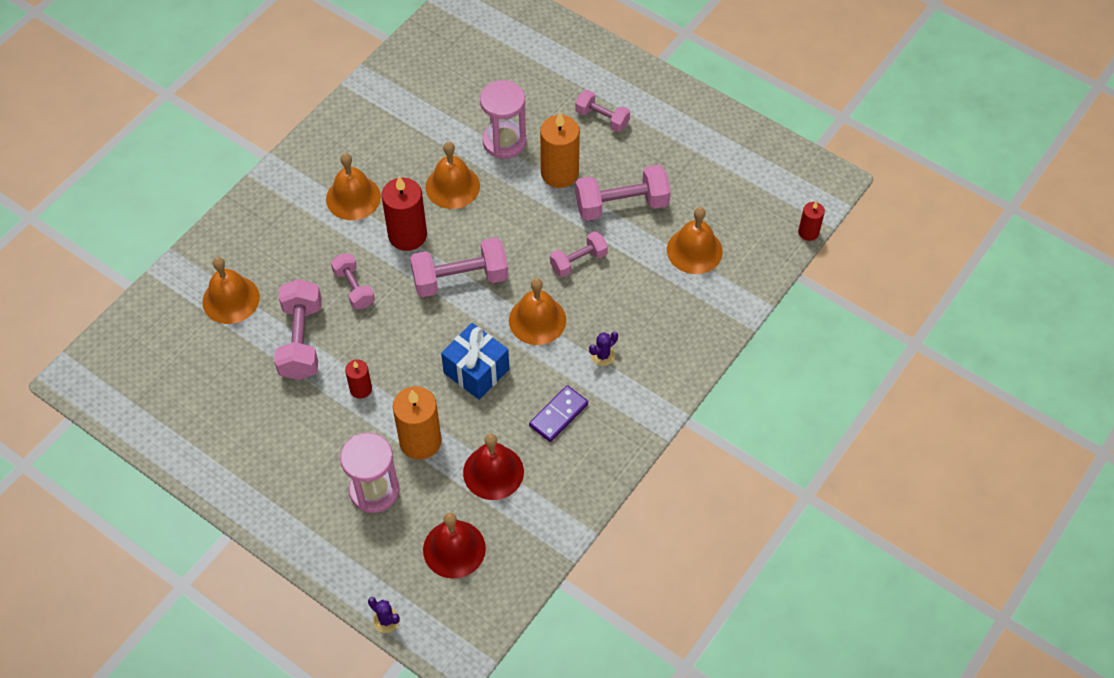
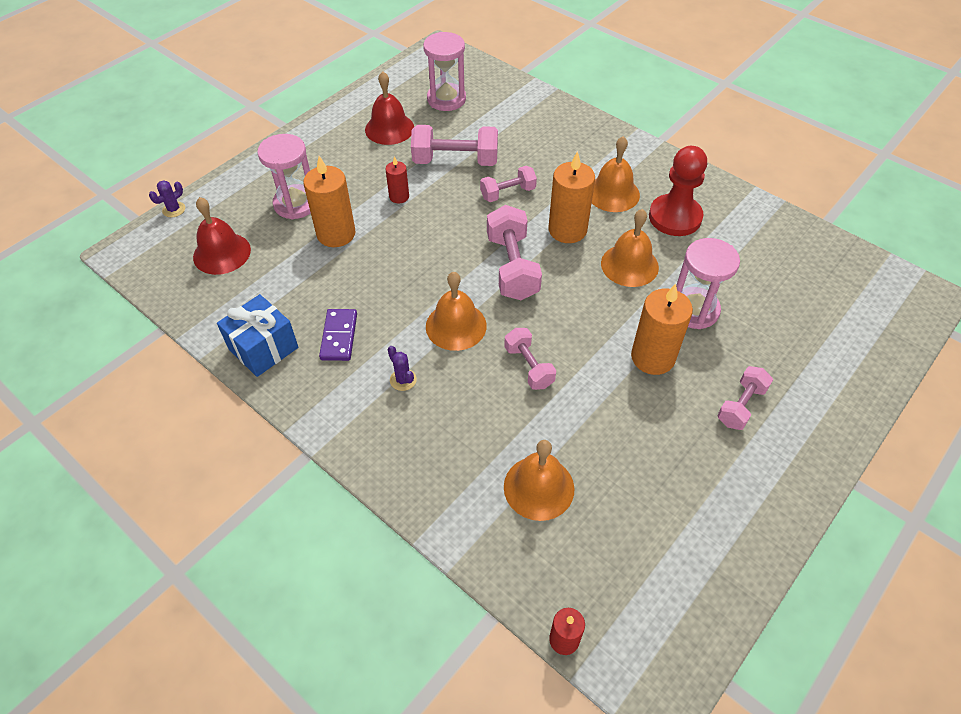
camera: 95 degrees right, 5 degrees down
(186, 360) = (446, 99): none -> pink hourglass
(231, 299) = (503, 121): orange bell -> none
(387, 149) = (675, 217): none -> red pawn
(407, 235) = (567, 230): red candle -> orange candle
(476, 371) = (403, 275): blue gift -> blue gift (263, 348)
(493, 472) = (290, 283): red bell -> red bell (389, 128)
(558, 415) = (339, 336): purple domino -> purple domino turned 45 degrees clockwise
(621, 205) = (608, 415): pink dumbbell -> none

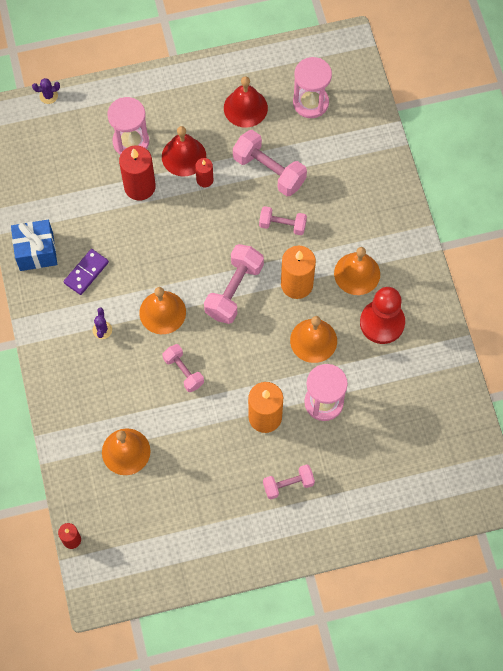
camera: 35 degrees right, 15 degrees up
(222, 253) = (57, 156): red bell -> red bell (184, 156)
(336, 234) = (139, 187): orange candle -> red candle
(529, 366) = (183, 371): pink dumbbell -> pink dumbbell turned 45 degrees counterclockwise

